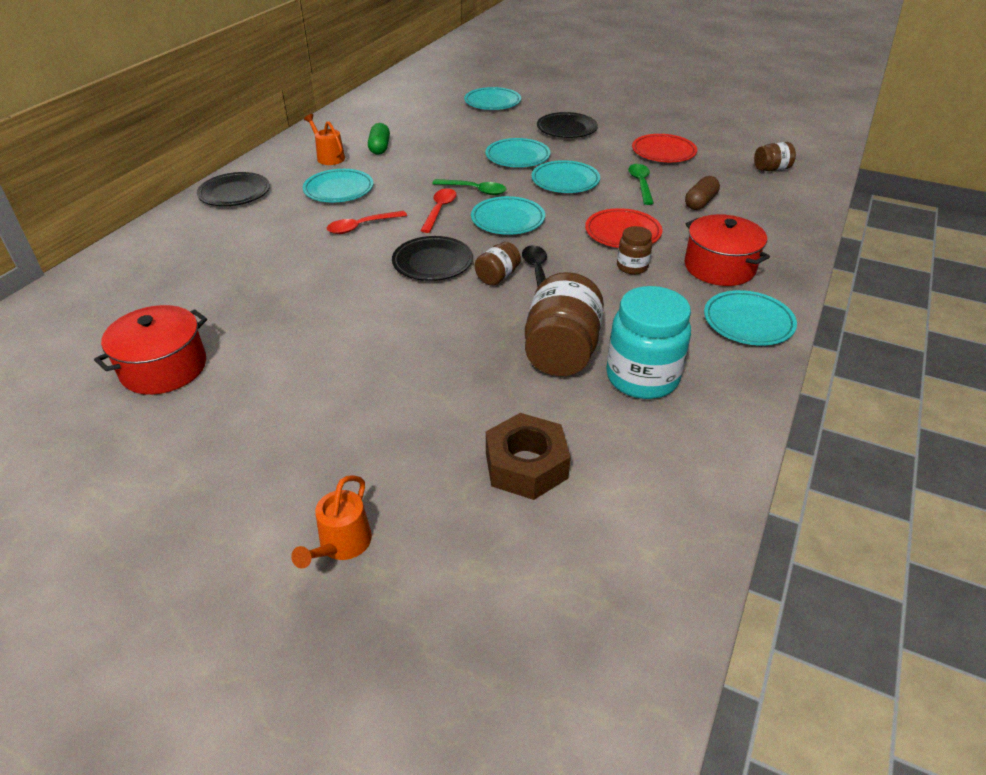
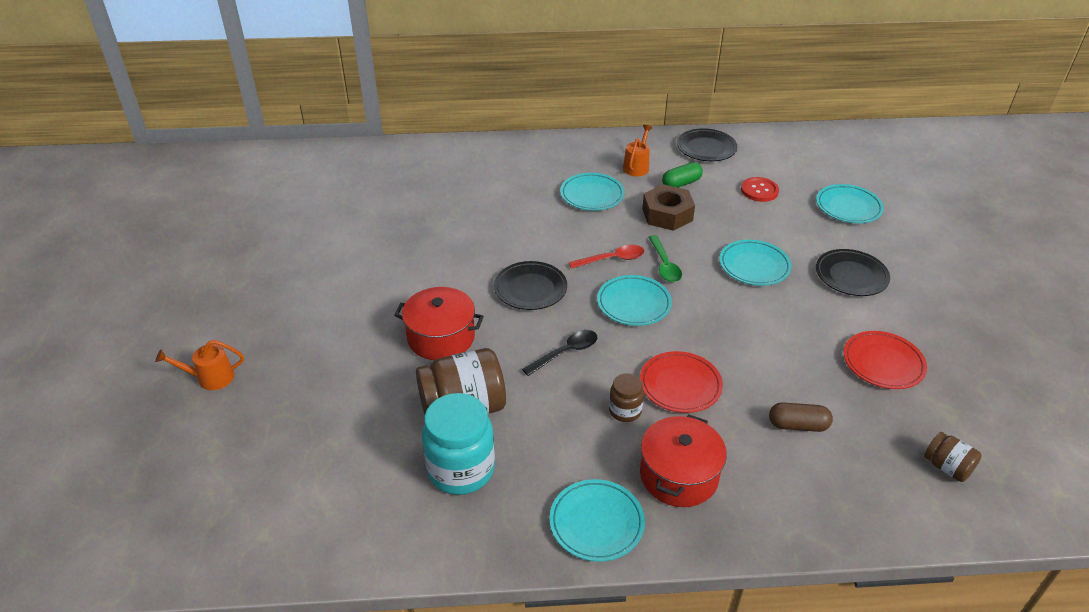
camera: 60 degrees right, 0 degrees up
(164, 368) = (324, 229): red pot -> red pot (441, 337)
(234, 193) = (539, 152): black plate -> black plate (706, 148)
(362, 226) = (549, 231): red spoon -> none
(432, 123) = (759, 191): none -> red button
(497, 277) = (539, 332): brown jar -> none
(526, 465) = (320, 436): brown nut -> brown nut (667, 214)
(565, 181) = (740, 313): turquoise plate -> none
(641, 184) = (790, 368): green spoon -> none

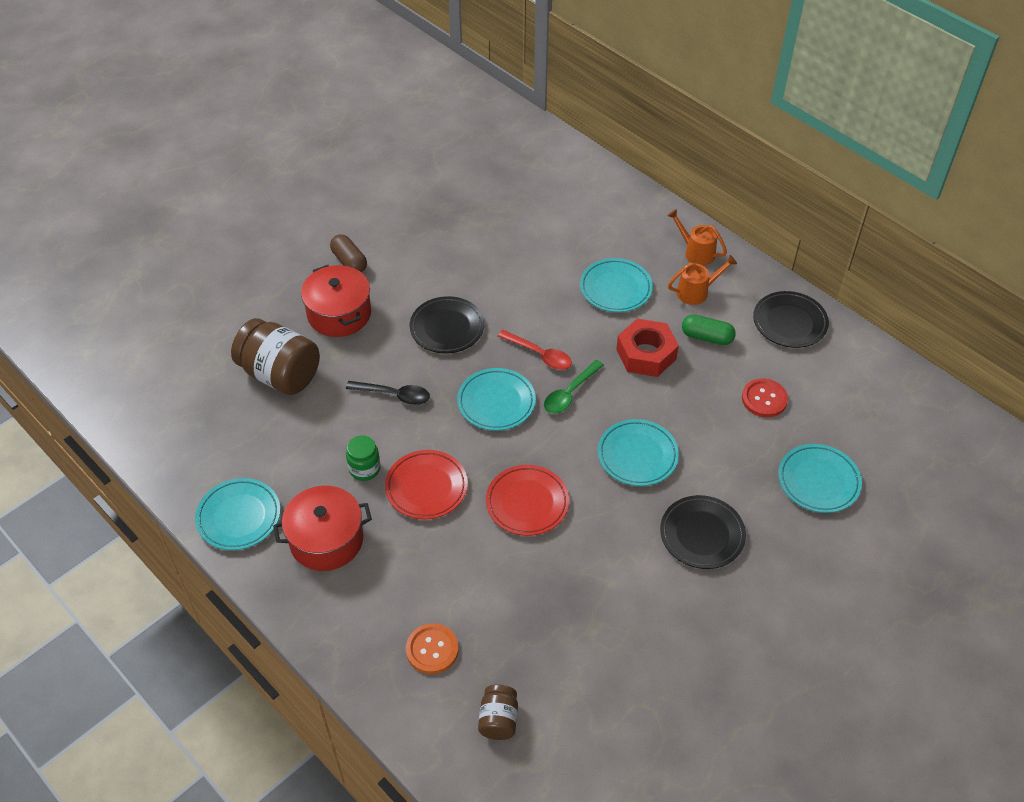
camera: 50 degrees right, 10 degrees up
(210, 378) = (186, 228): orange watering can -> orange watering can (696, 252)
(461, 470) = (222, 411): turquoise jar -> none
(625, 411) = (364, 469): brown jar -> green jar
(667, 214) = (646, 354): brown nut -> red nut
(798, 425) = (452, 589): brown capsule -> brown capsule (349, 261)
(849, 470) = (432, 649): none -> orange button
(883, 363) = (594, 615): red plate -> red plate (527, 503)

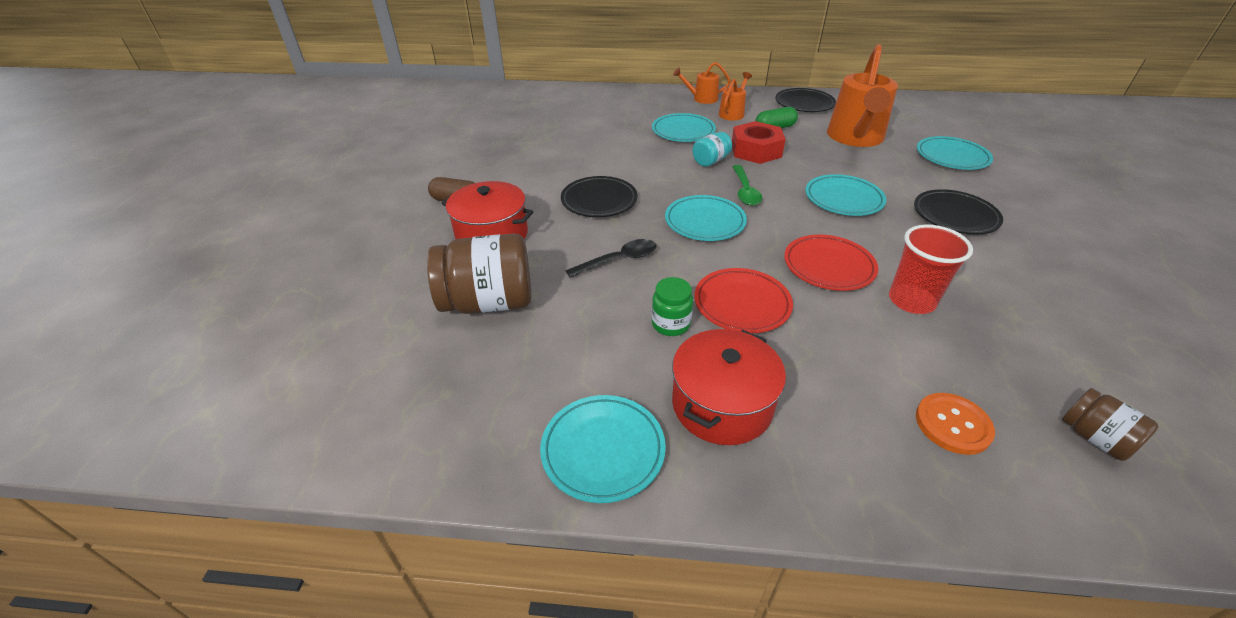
camera: 40 degrees left, 10 degrees down
(539, 355) = (690, 182): red spoon -> none
(540, 569) = (911, 301): none -> red cup
(589, 341) = (710, 161): none -> turquoise jar
(764, 399) = (855, 138): red button -> orange watering can

